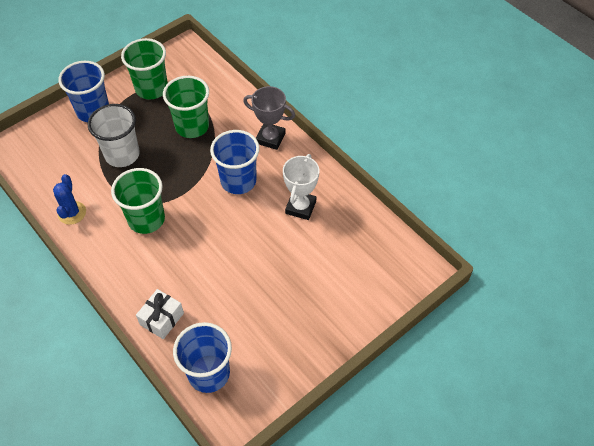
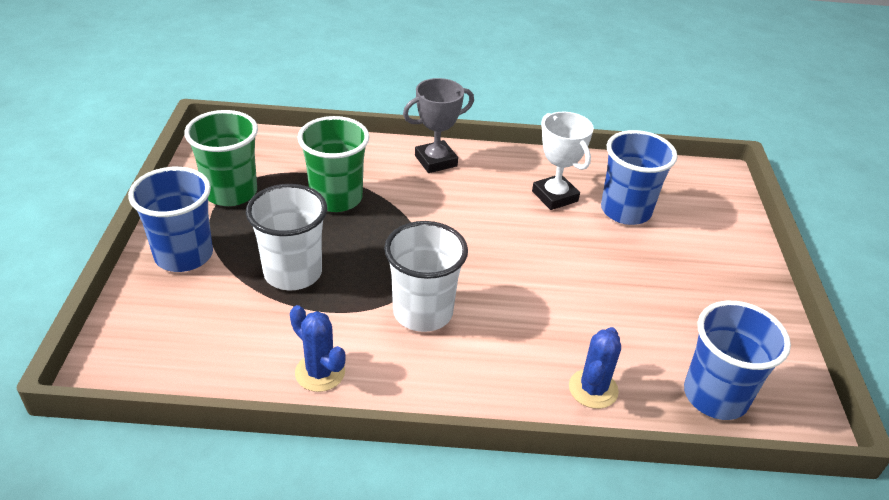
camera: 50 degrees left, 15 degrees down
(146, 219) = (423, 312): green cup -> white cup
(162, 319) = (593, 389): white gift -> blue cactus
(238, 181) = (463, 213): blue cup -> blue cup (625, 211)

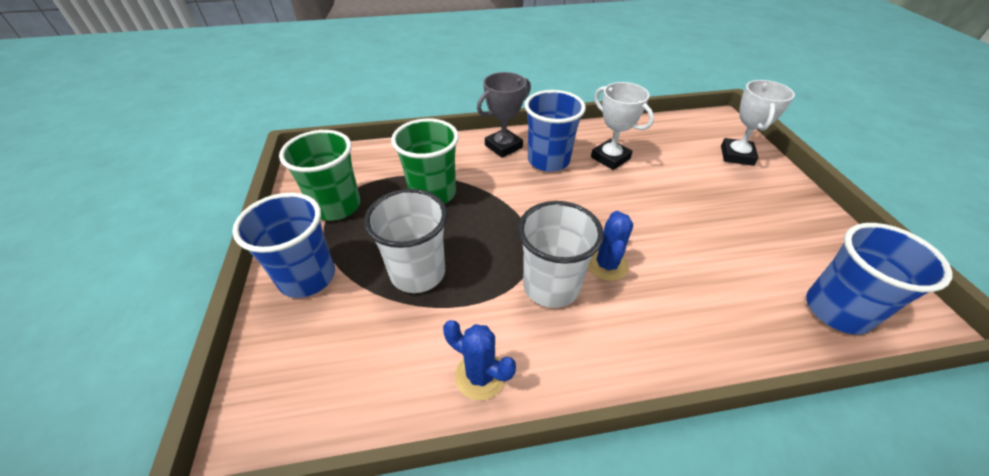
camera: 10 degrees left, 5 degrees up
(593, 389) = (735, 329): blue cactus -> blue cactus (607, 265)
(625, 211) = (670, 159): blue cup -> blue cup (548, 160)
(711, 221) = (736, 155): none -> white trophy

